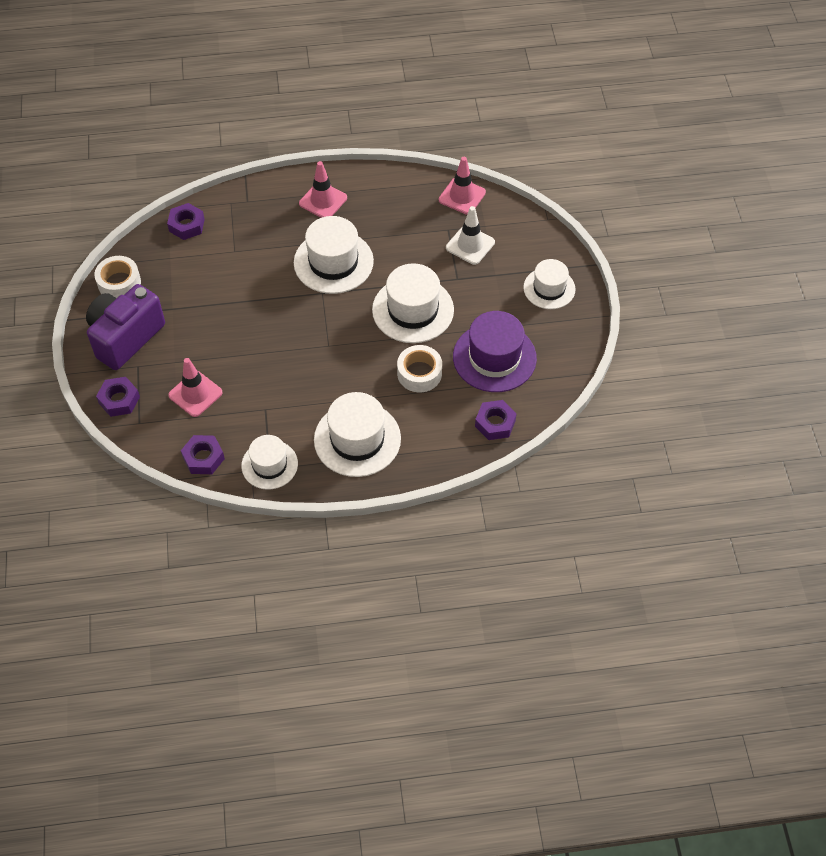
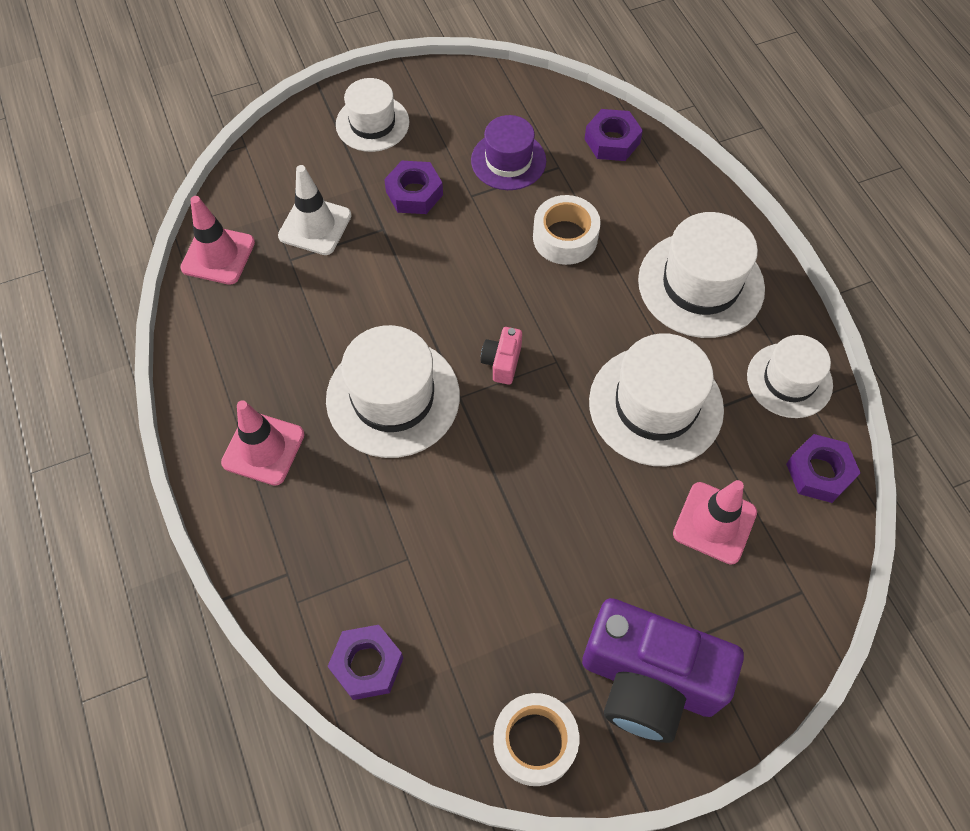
camera: 105 degrees left, 5 degrees up
(119, 400) = (774, 641): purple nut -> purple nut (414, 193)
(337, 318) = (502, 362): none -> pink camera
(413, 310) = (456, 270): white hat -> white hat (655, 405)
(494, 357) = (508, 161): purple hat -> purple hat, size x0.64

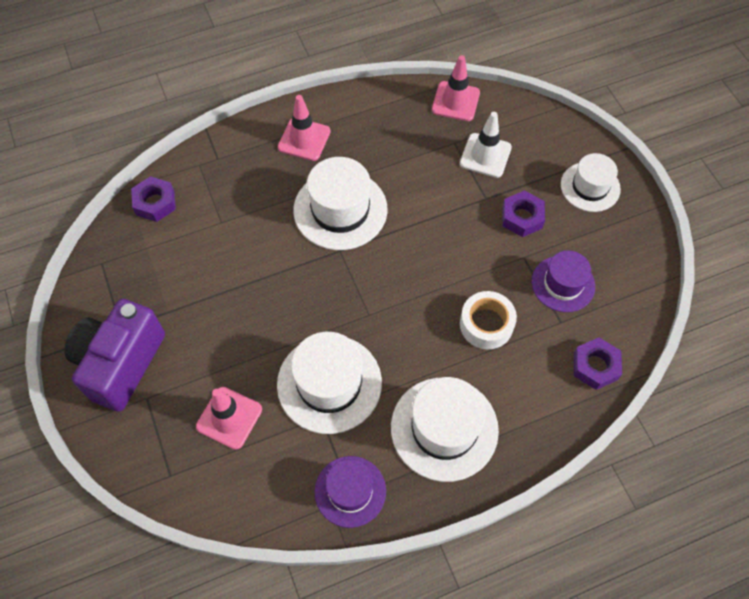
camera: 90 degrees right, 0 degrees up
(502, 362) = (368, 278): pink camera -> none
(534, 742) = (94, 294): white tape -> none
(789, 380) = (350, 491): white hat -> purple hat
(819, 472) = (265, 503): purple nut -> none

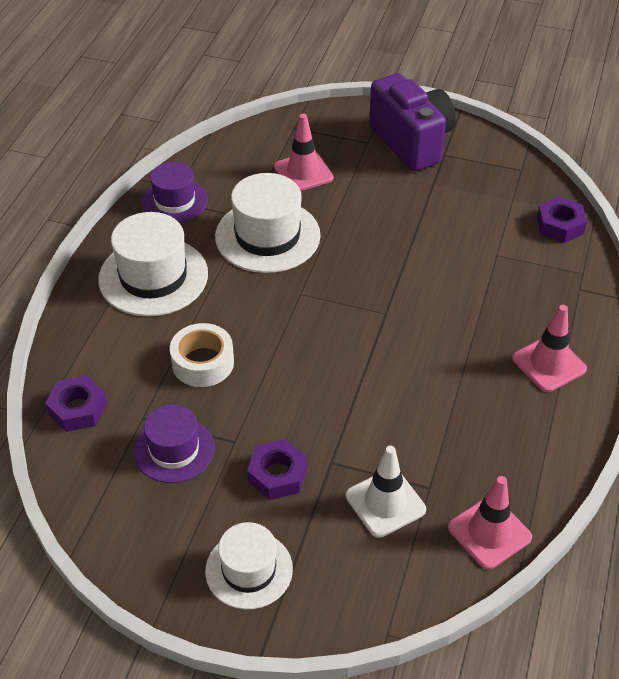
camera: 130 degrees right, 15 degrees down
(340, 210) = (431, 340): white hat -> none

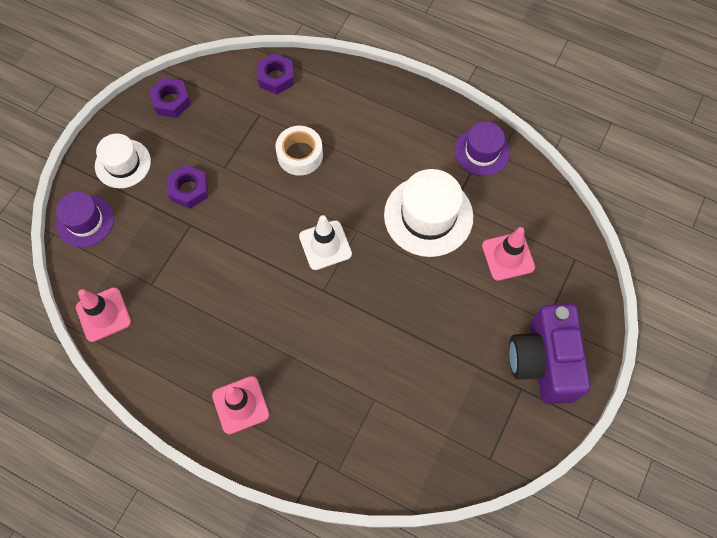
camera: 100 degrees right, 20 degrees up
(153, 276) = (395, 130): white hat -> none
(174, 449) = (227, 130): purple hat -> purple hat (85, 221)
(385, 503) = (147, 253): white traffic cone -> white traffic cone (325, 245)
(411, 142) = (543, 362): purple camera -> purple camera turned 105 degrees clockwise
(560, 225) = (403, 470): purple nut -> purple nut (171, 101)

